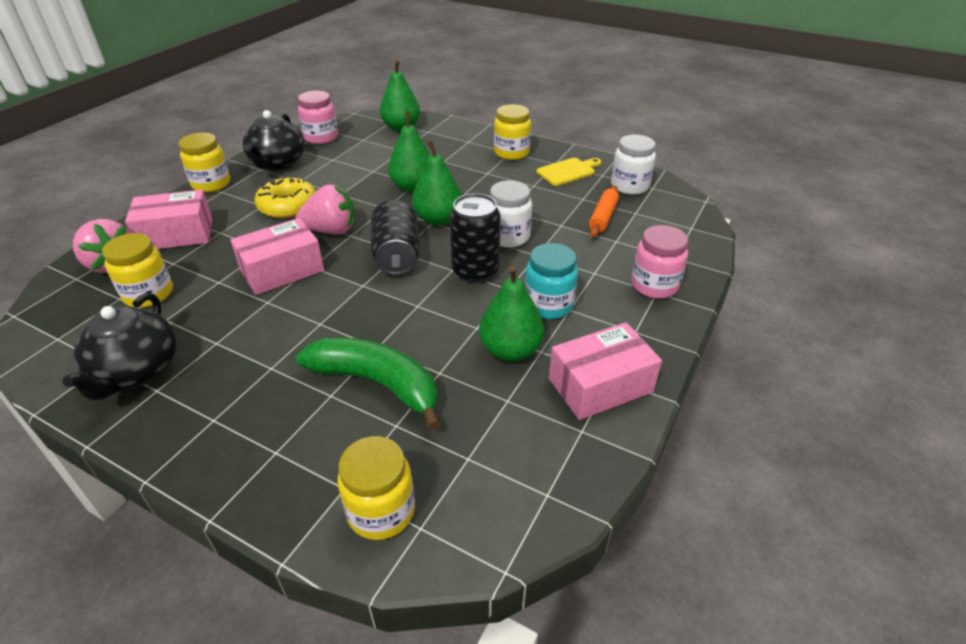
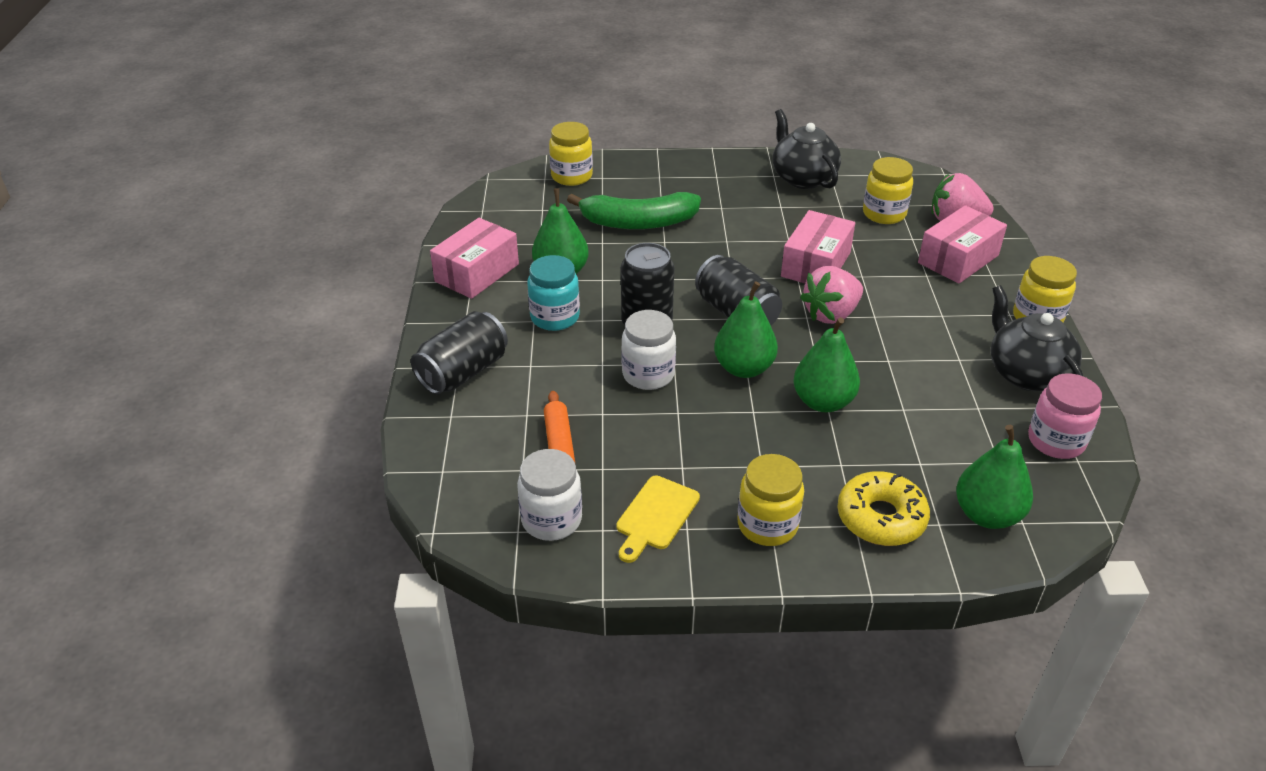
camera: 150 degrees right, 0 degrees up
(288, 206) = (915, 323): yellow donut -> yellow donut (881, 518)
(654, 285) = (463, 372): pink jar -> black can

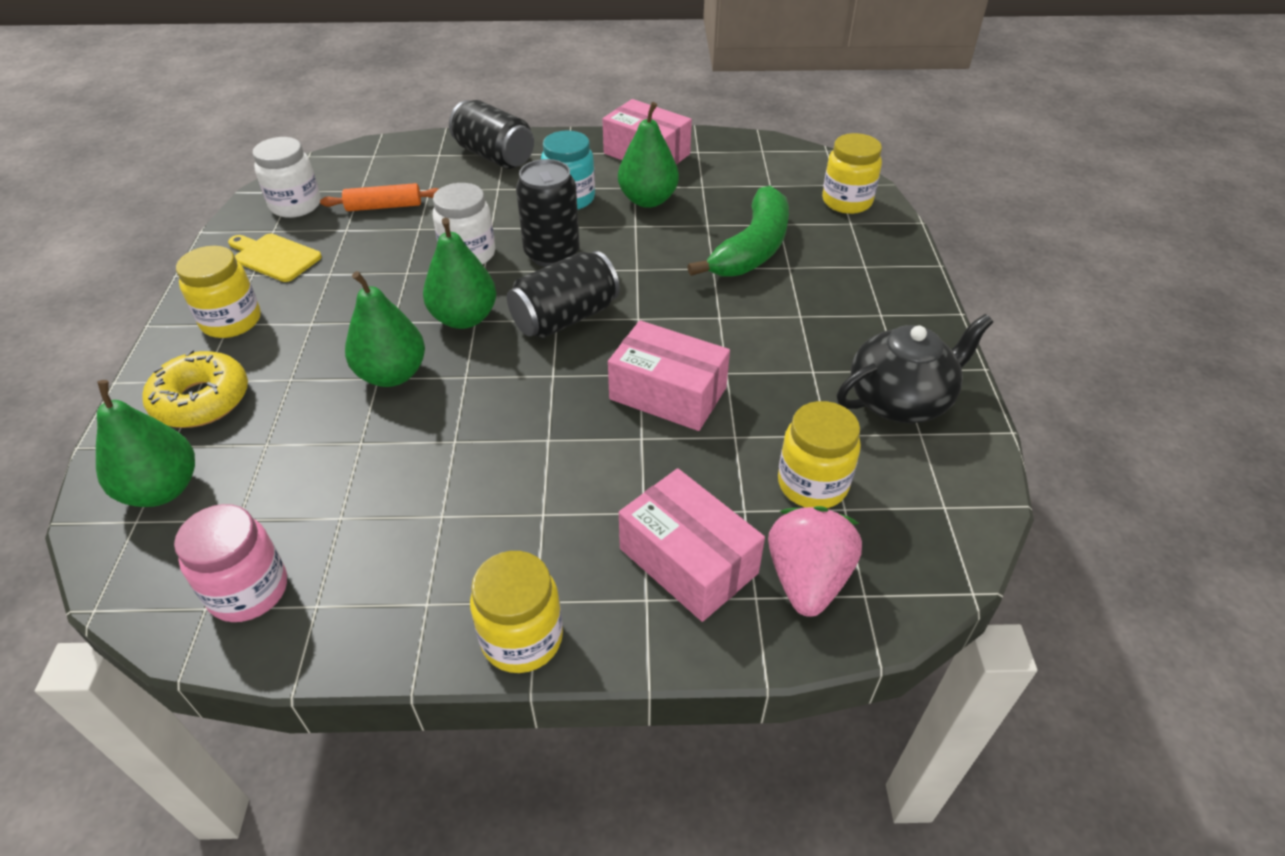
camera: 90 degrees right, 5 degrees up
(638, 222) = (752, 249): green banana -> green banana turned 150 degrees counterclockwise
(831, 314) = (555, 397): pink strawberry -> none
(1026, 374) = (392, 589): black teapot -> none

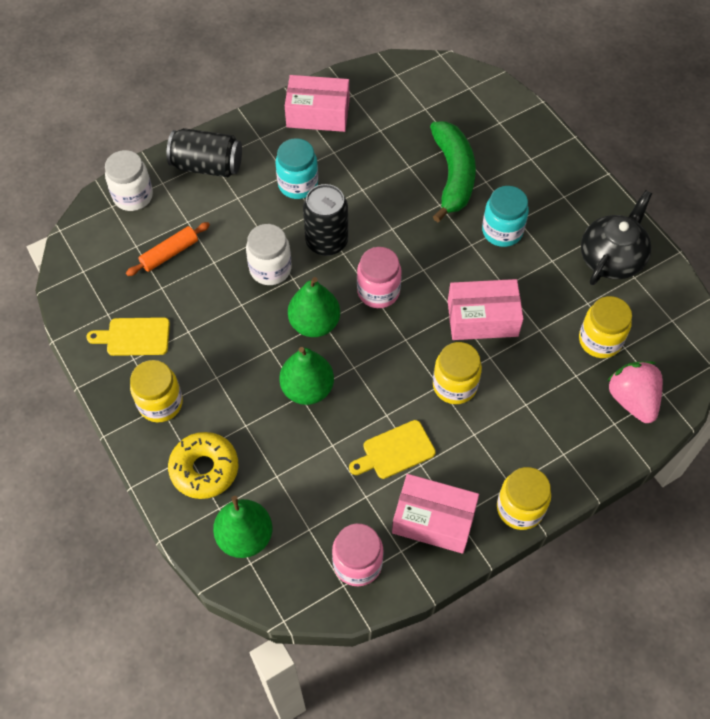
camera: 30 degrees left, 15 degrees up
(296, 205) = (101, 283): white jar -> white jar (133, 196)
(425, 484) = (395, 451): none -> yellow cutting board
(565, 318) = (378, 291): black can -> pink jar
(648, 200) = (353, 161): green pear -> none
(688, 560) = (568, 421): pink box -> pink box (433, 520)
(769, 318) = (502, 231): none -> turquoise jar
(847, 201) = (485, 103): yellow jar -> yellow jar (454, 385)

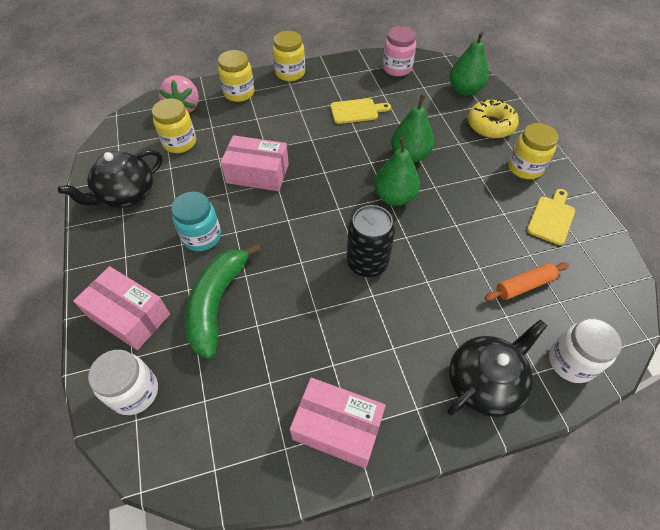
camera: 165 degrees left, 5 degrees down
(134, 337) = (551, 218): yellow cutting board -> yellow cutting board turned 75 degrees counterclockwise
(207, 165) = (484, 382): black can -> black teapot
(270, 269) = (425, 249): white jar -> white jar (135, 392)
(298, 184) = (382, 332): turquoise jar -> none
(378, 291) = (333, 210): pink jar -> none
(433, 520) = (344, 77): pink box -> pink box (129, 316)
(454, 385) = (300, 137): yellow jar -> yellow jar (239, 93)

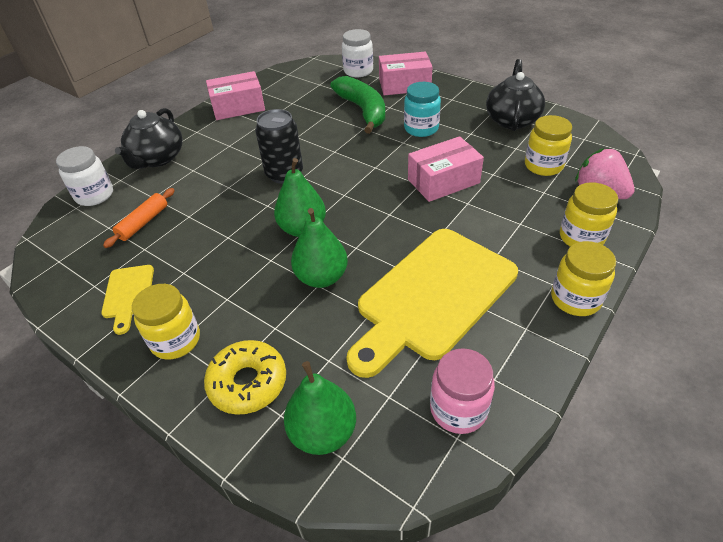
camera: 145 degrees right, 10 degrees down
(356, 111) = (432, 296): yellow cutting board -> yellow cutting board, size x2.26

